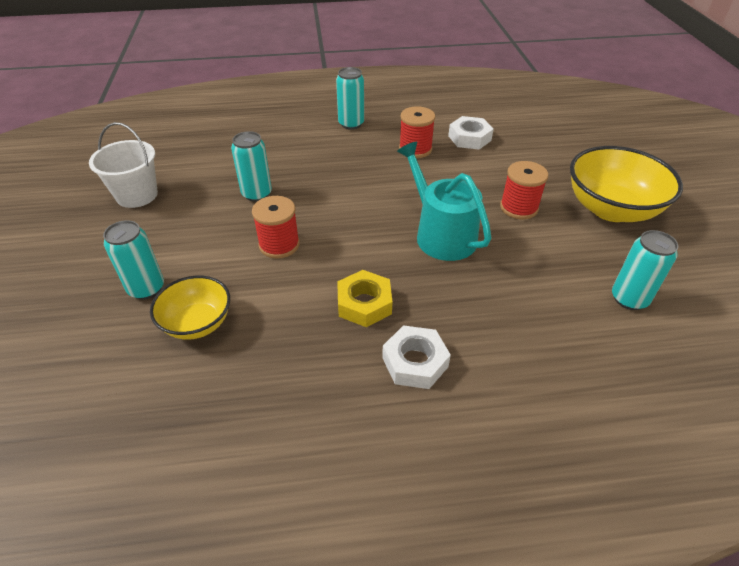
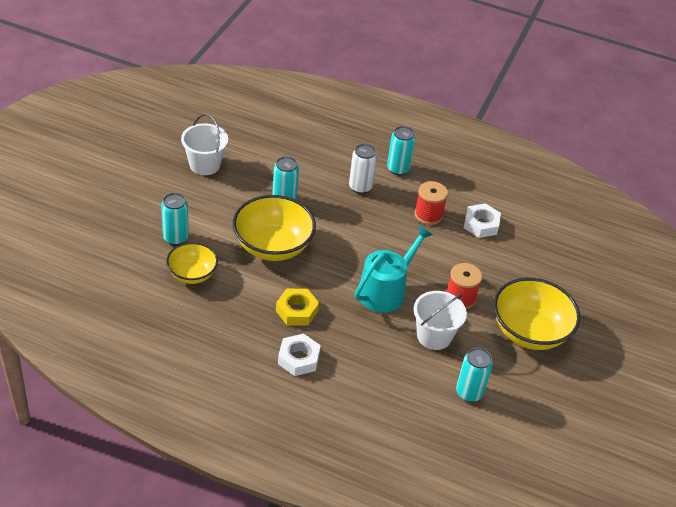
camera: 25 degrees right, 0 degrees up
(279, 245) = (273, 246): red spool -> yellow bowl
(328, 151) = (360, 187): none -> white can
(441, 234) = (385, 290): turquoise watering can -> turquoise watering can turned 45 degrees clockwise
(533, 257) = (434, 336): none -> white bucket

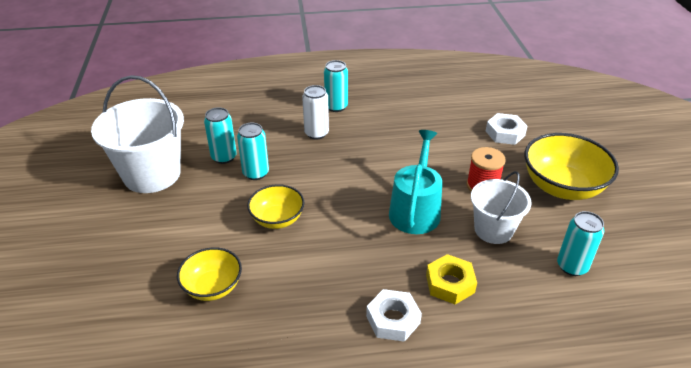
camera: 25 degrees left, 5 degrees down
(175, 238) = (168, 257): turquoise can -> turquoise can (224, 157)
(204, 165) = (152, 174): white bucket -> white bucket, size x1.62
(273, 246) = (277, 219): yellow bowl -> yellow bowl, size x0.60
(296, 311) = (350, 270): yellow nut -> yellow nut (450, 283)
(428, 215) = (393, 131): red spool -> none
(481, 224) = (441, 120): white nut -> white nut (505, 133)

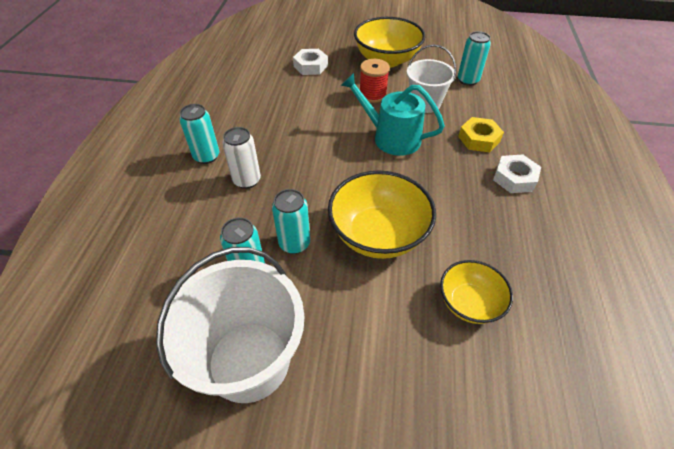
camera: 75 degrees left, 10 degrees up
(277, 219) = (378, 234): yellow bowl -> yellow bowl, size x1.67

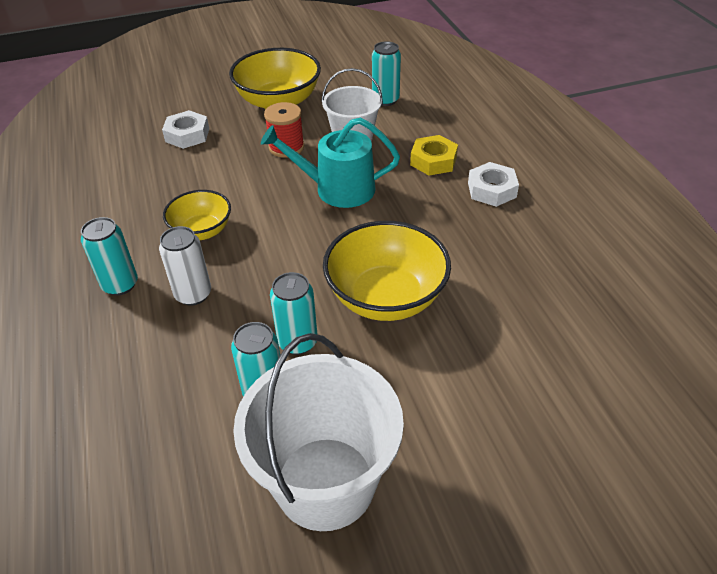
camera: 25 degrees left, 5 degrees down
(469, 303) = (517, 329): yellow bowl -> yellow bowl (202, 231)

